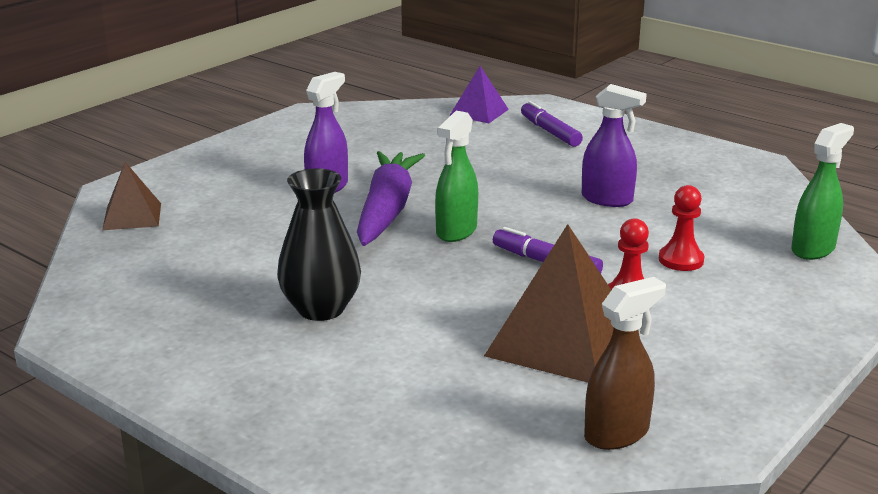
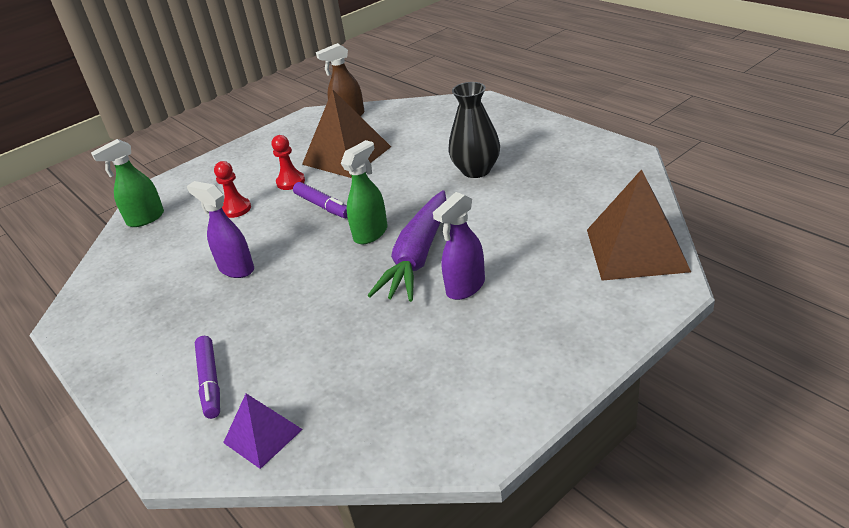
camera: 165 degrees left, 10 degrees up
(132, 216) = (636, 249): brown pyramid -> brown pyramid, size x1.80

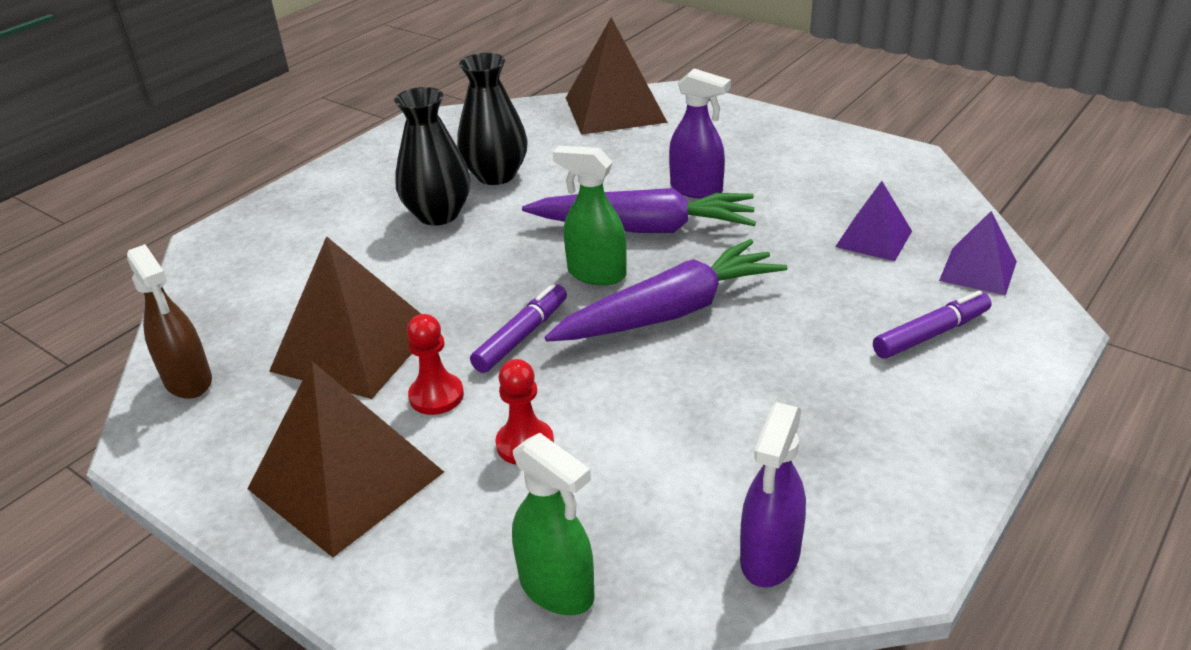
camera: 105 degrees left, 0 degrees up
(236, 269) = (701, 385): purple spray bottle -> purple spray bottle (770, 557)
(251, 163) = (346, 480): none -> brown pyramid
(311, 262) = (669, 312): none -> purple carrot
(342, 380) = (873, 239): none -> purple pyramid
(525, 190) = (496, 175): none -> black vase

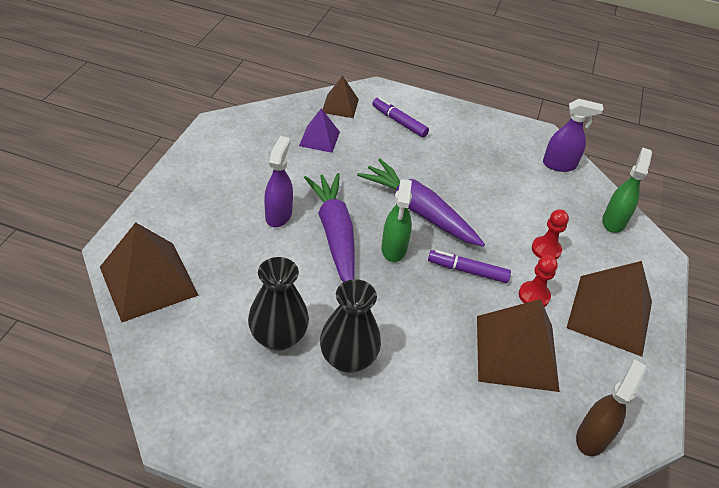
camera: 115 degrees left, 10 degrees up
(978, 271) = (340, 105): purple pyramid -> brown pyramid

